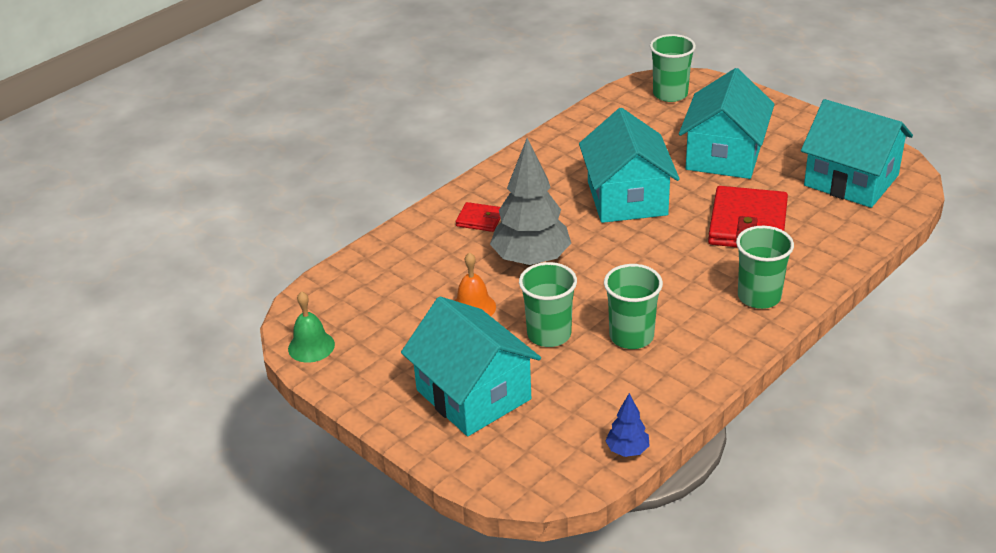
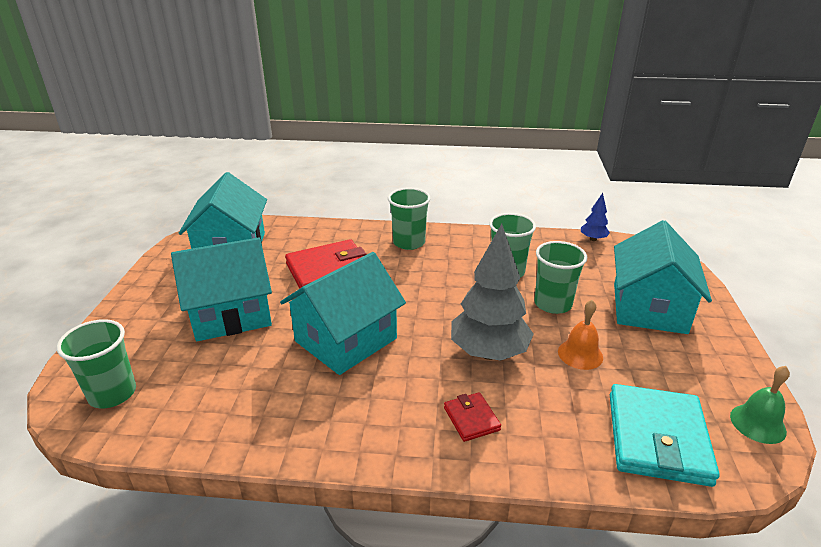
camera: 130 degrees left, 5 degrees down
(365, 289) = (657, 438): none -> turquoise wallet

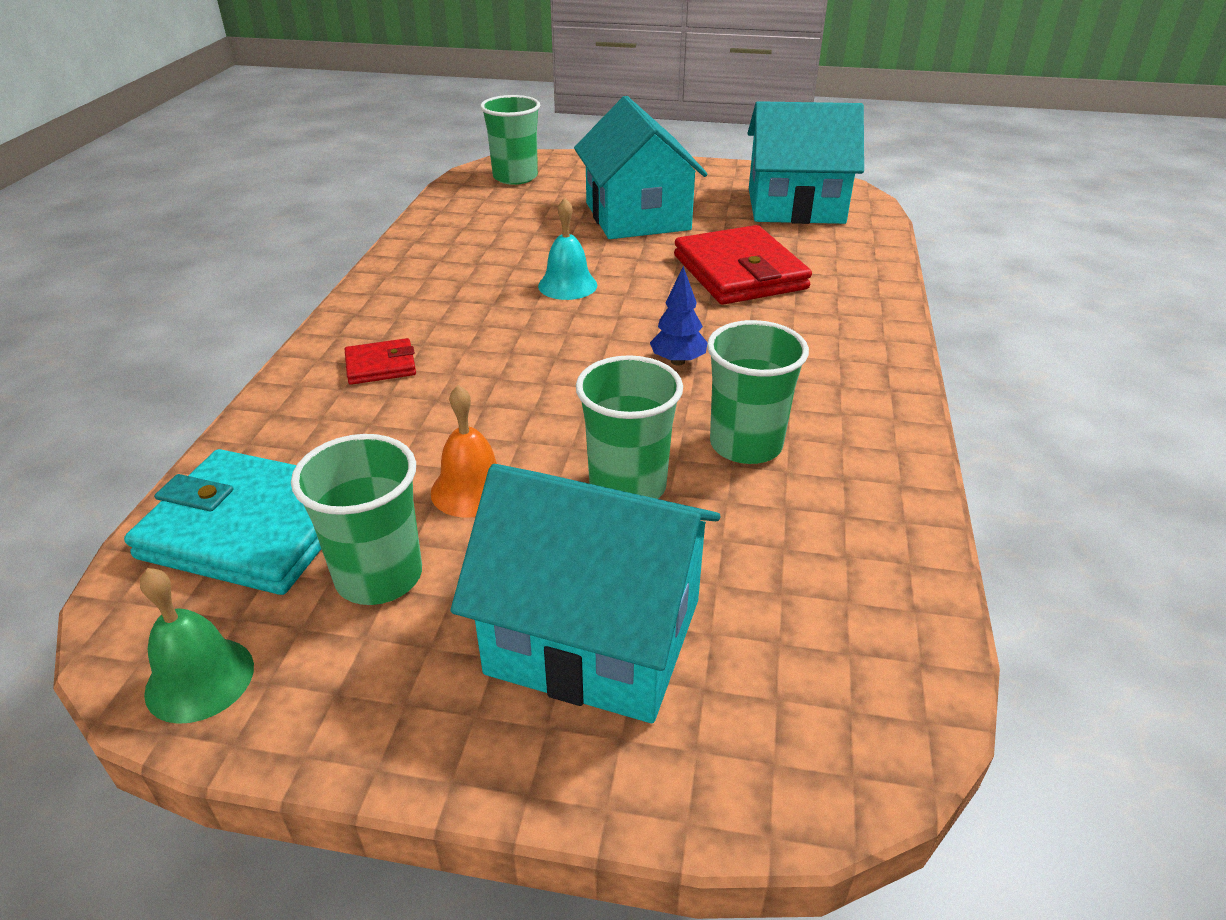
camera: 95 degrees right, 5 degrees up
(345, 340) = (567, 285): turquoise house -> turquoise bell
(409, 242) = (843, 342): green cup -> green cup (379, 576)
(489, 353) = (506, 394): grey tree -> none
(593, 239) = (924, 619): blue tree -> blue tree (677, 361)

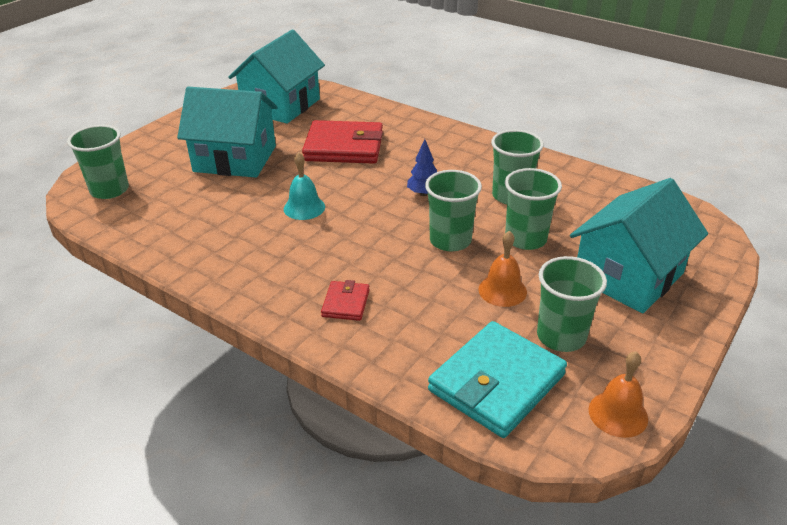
camera: 65 degrees left, 0 degrees up
(200, 679) = (618, 414): green bell -> orange bell
(571, 413) = (450, 240): none -> green cup

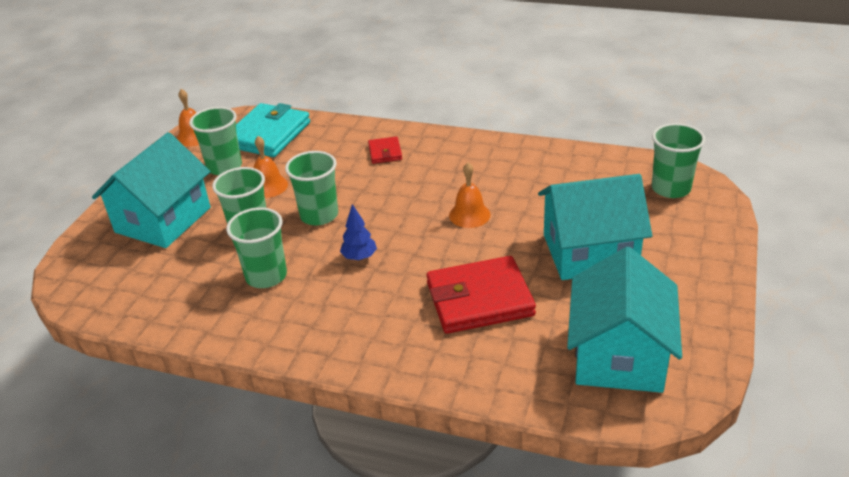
camera: 165 degrees right, 0 degrees up
(304, 207) = (469, 215): turquoise bell -> orange bell

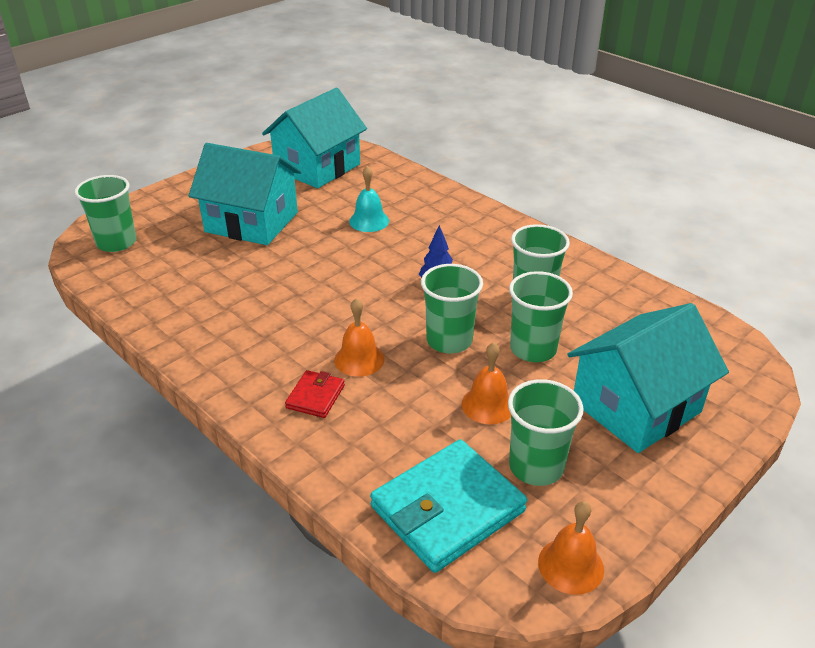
camera: 155 degrees left, 0 degrees up
(469, 215) = (306, 284): orange bell -> orange bell (359, 359)
(479, 299) = (369, 221): red wallet -> turquoise bell

